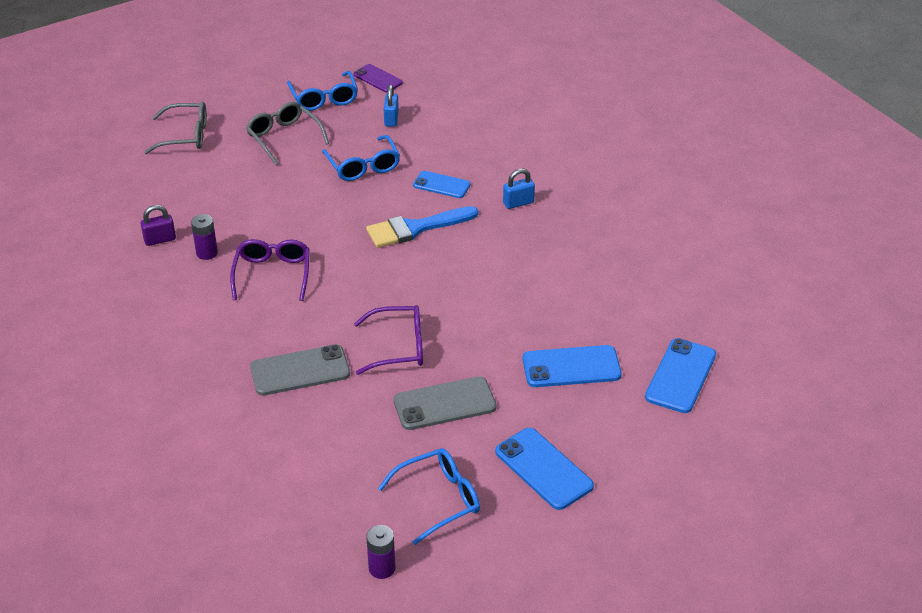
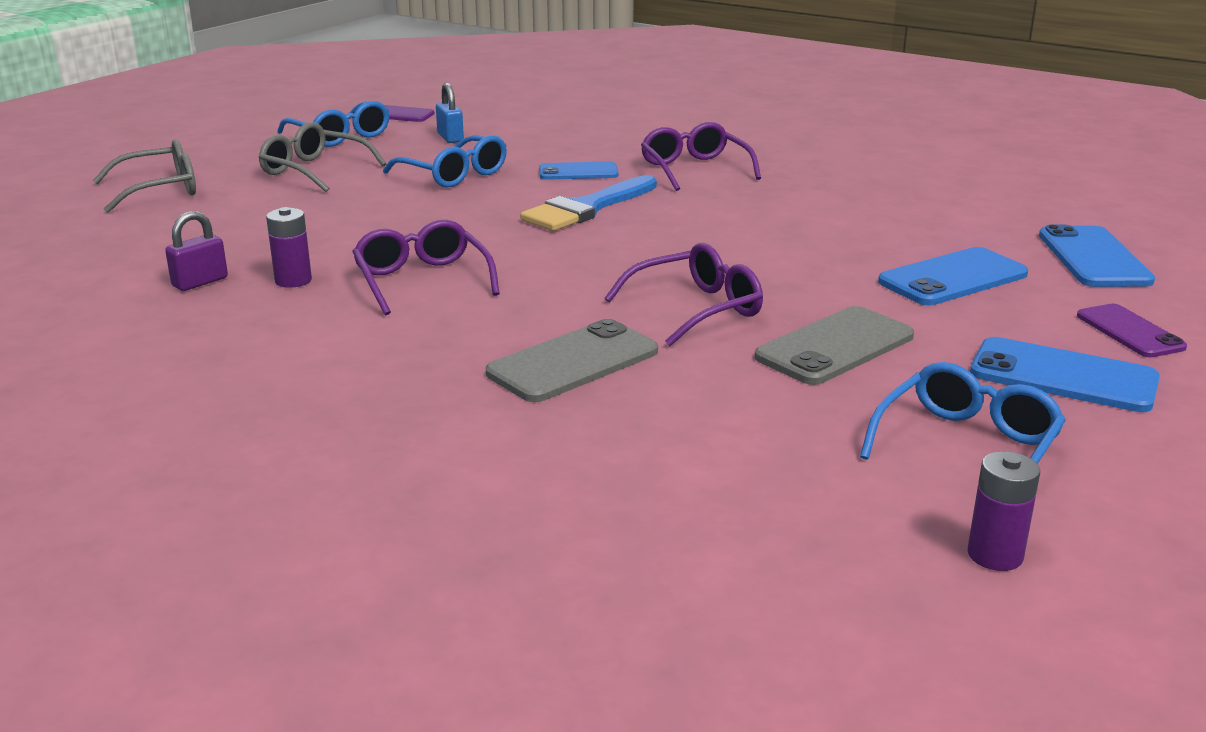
camera: 25 degrees left, 15 degrees down
(518, 203) = (694, 169): blue padlock -> purple glasses
(623, 447) = (1129, 332): none -> purple phone

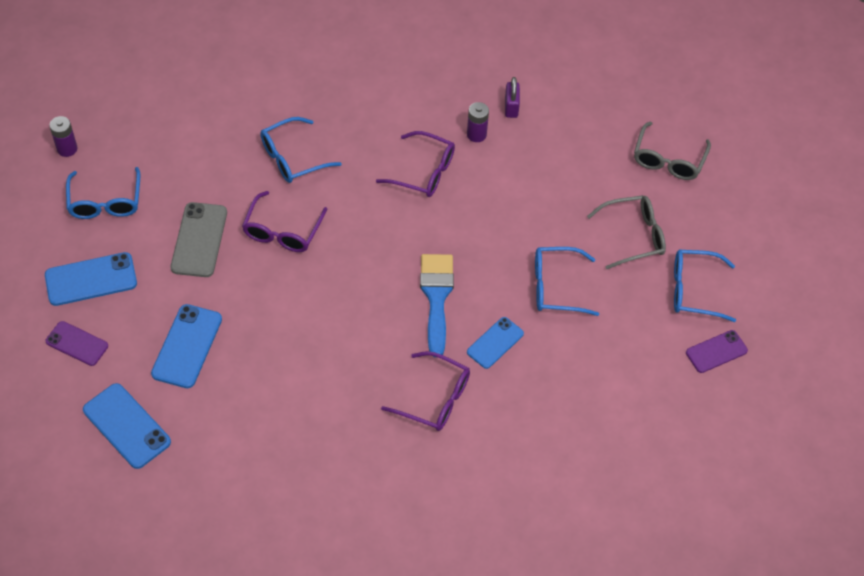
camera: 135 degrees right, 30 degrees up
(450, 138) = (631, 338): blue padlock -> none
(573, 362) = (292, 158): grey phone -> blue glasses

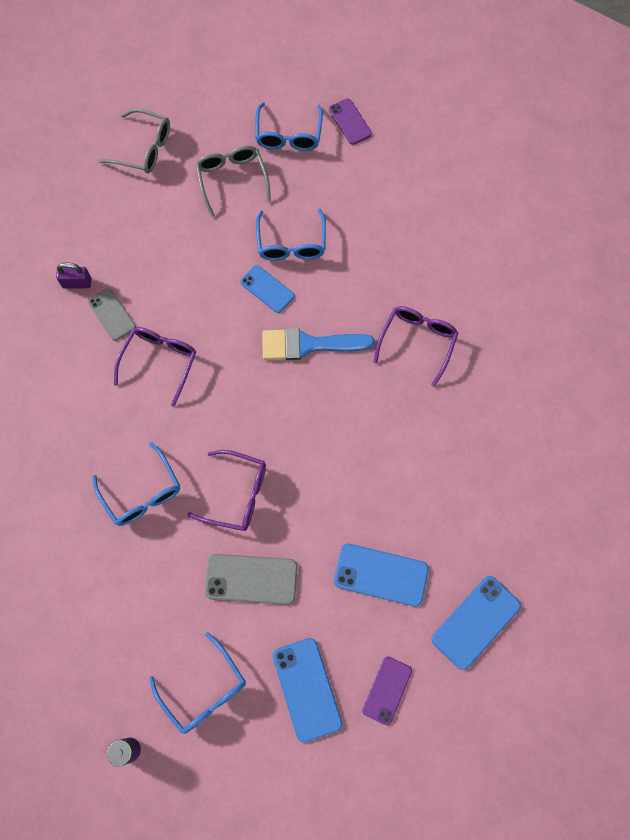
camera: 90 degrees left, 15 degrees up
(105, 202) = (204, 690): blue glasses -> blue glasses turned 60 degrees clockwise
(476, 134) = (112, 314): purple battery -> grey phone
(495, 343) = (355, 293): blue phone -> blue phone (267, 289)

